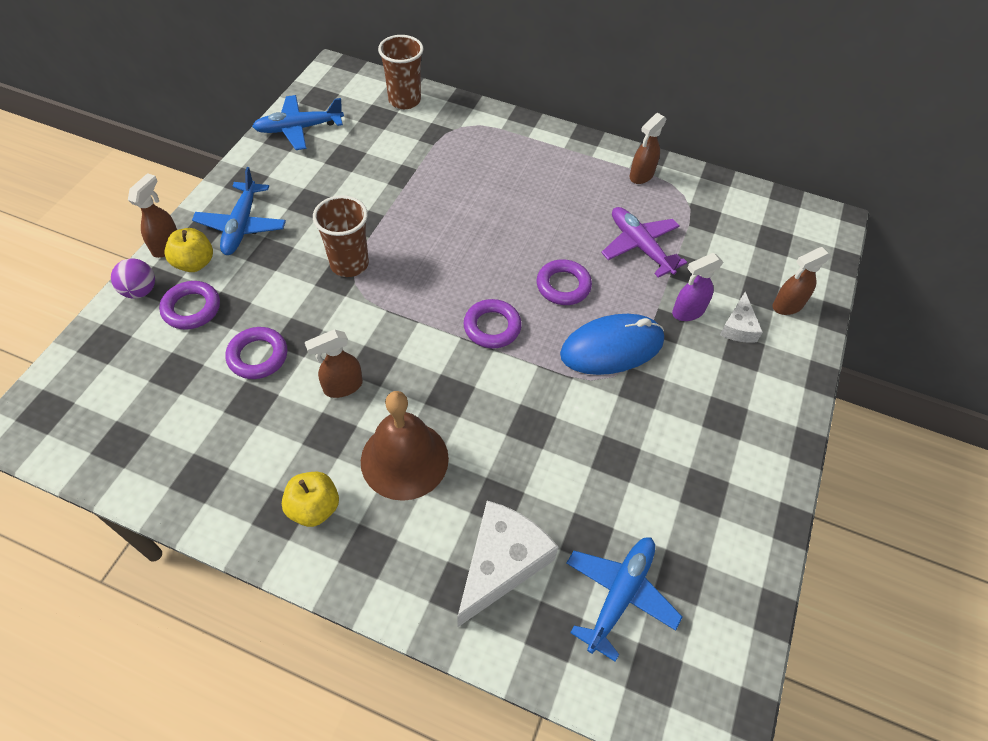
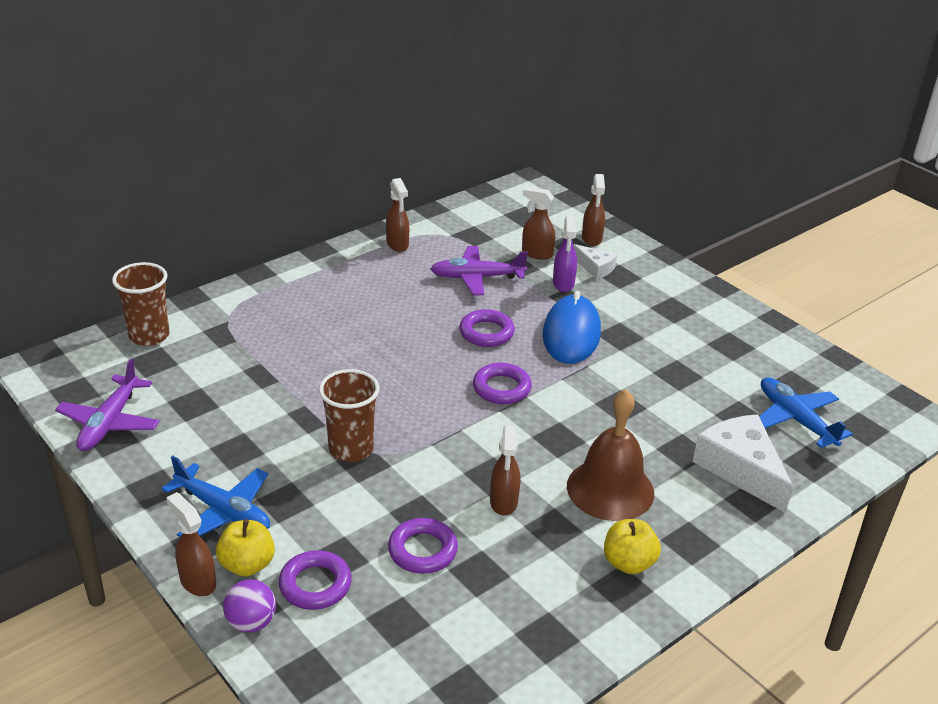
camera: 60 degrees left, 20 degrees down
(298, 128) = (109, 423): blue plane -> purple plane
(719, 273) = (536, 253): none -> brown spray bottle

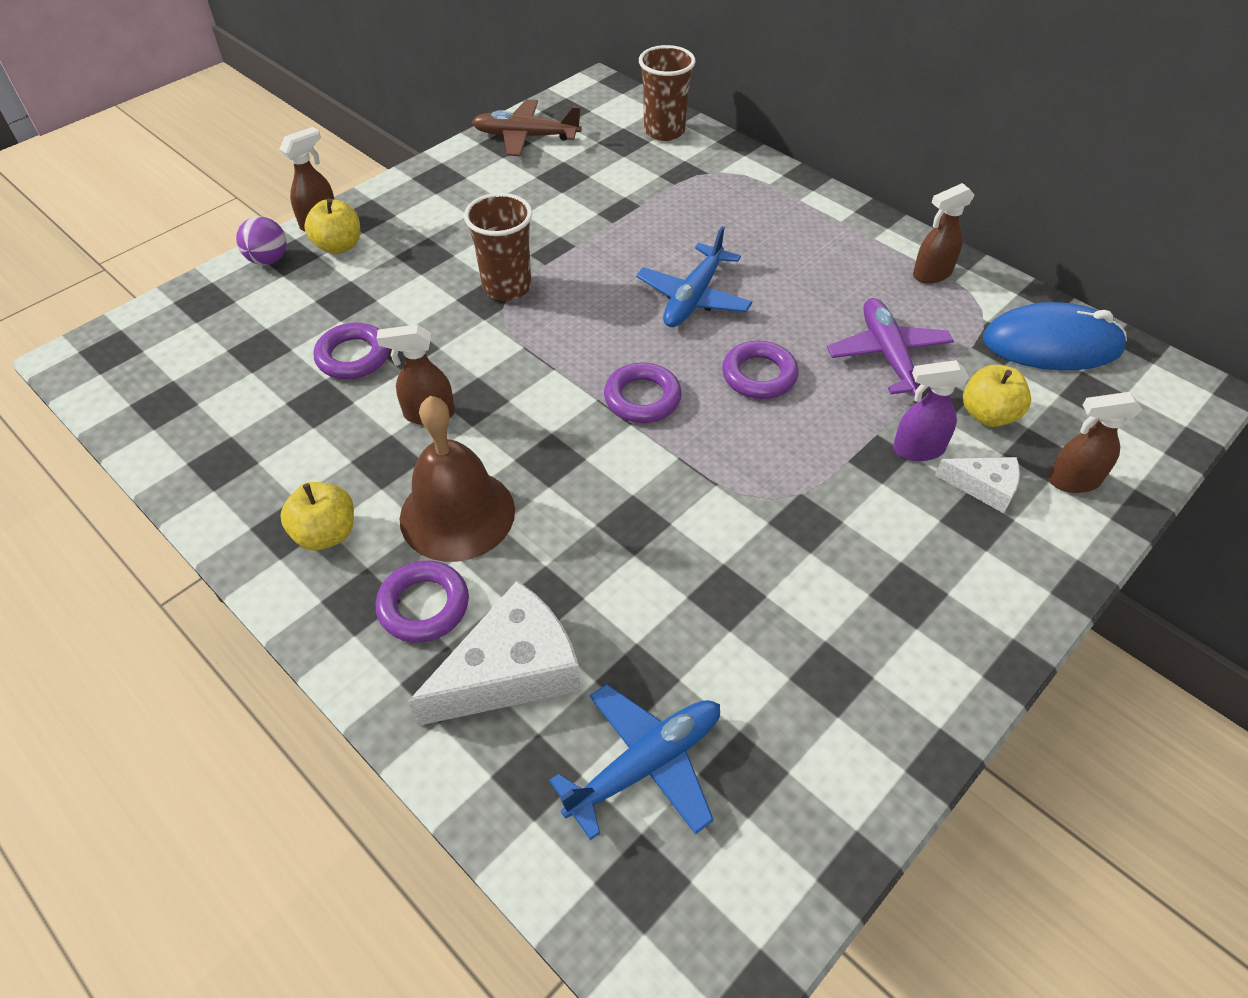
camera: 85 degrees right, 15 degrees up
(109, 423) = (525, 137): purple plane -> brown plane
(223, 511) = (409, 221): blue plane -> blue plane (693, 298)
(315, 585) = (310, 290): purple ring -> purple ring (424, 606)
(536, 253) = (988, 415): brown spray bottle -> yellow apple
(571, 334) = (788, 463): blue mouse -> blue mouse (1051, 344)
(595, 268) = (984, 487): white cheese -> white cheese turned 105 degrees counterclockwise

